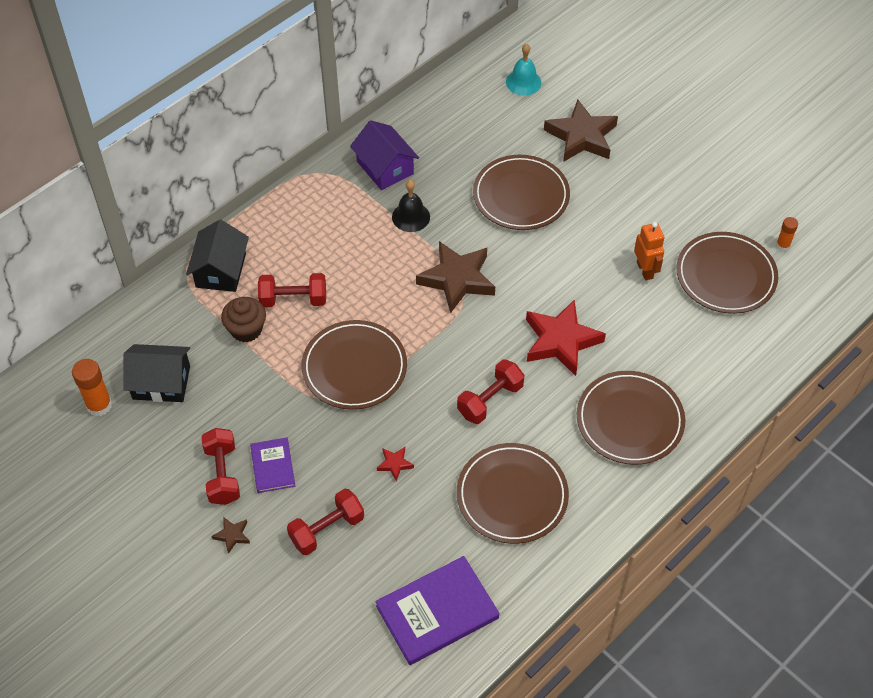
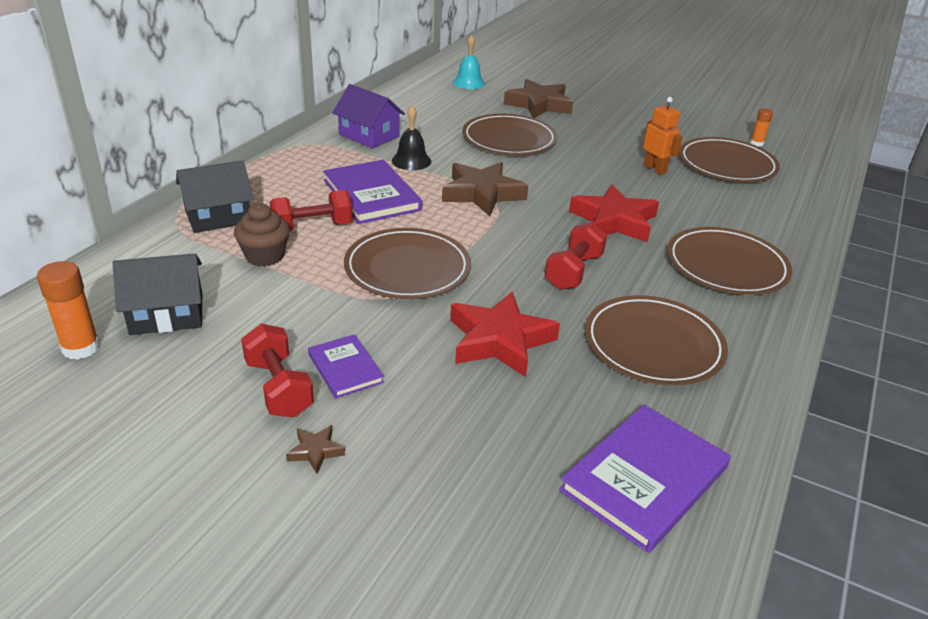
camera: 20 degrees left, 20 degrees down
(221, 270) = (218, 216): black house -> black house turned 75 degrees clockwise
(327, 529) = (447, 419): red dumbbell -> none
(357, 263) = (372, 195): none -> purple book
(395, 464) = (499, 340): red star -> red star, size x2.34

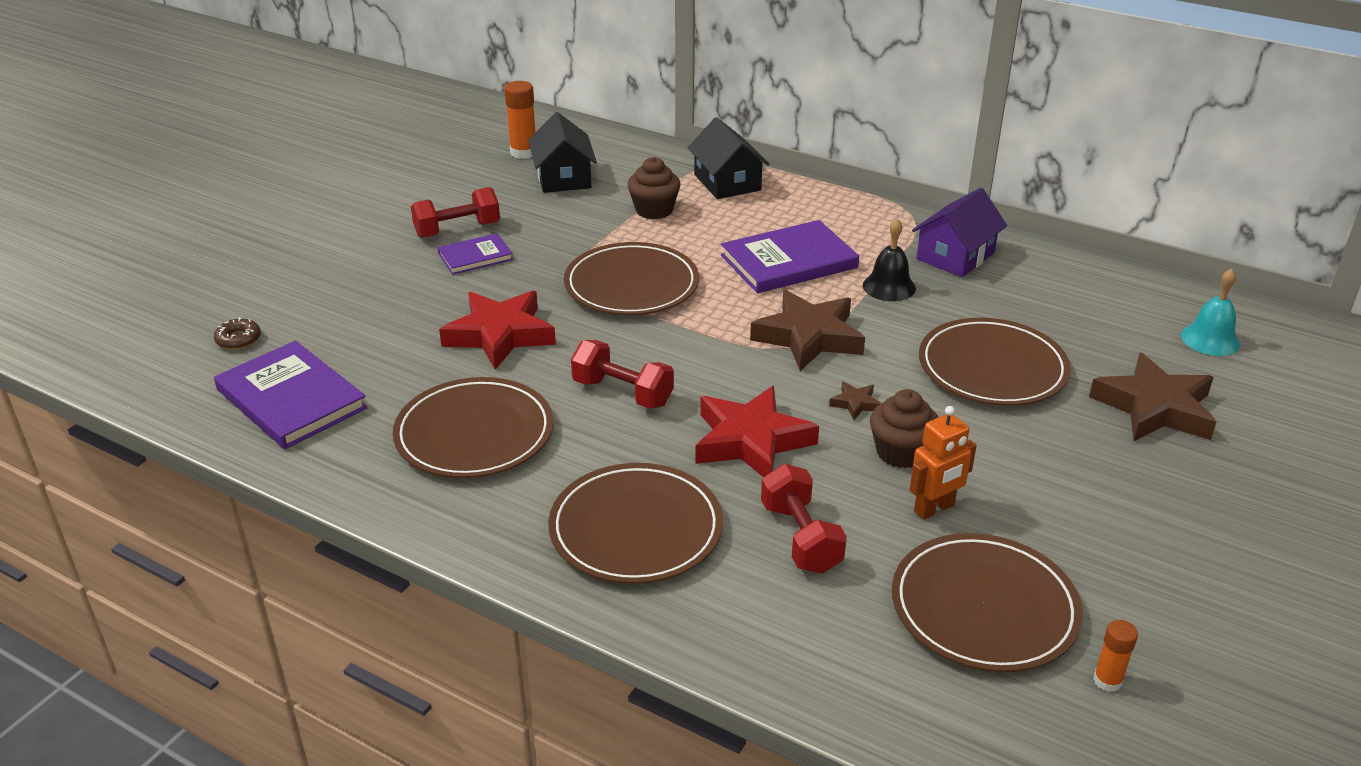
camera: 95 degrees right, 0 degrees up
(312, 227) = (711, 230): red dumbbell -> red dumbbell (800, 538)
(315, 451) = (381, 248): brown star -> brown star (855, 403)
(540, 558) = (238, 339): none -> brown donut
(606, 173) = (901, 452): none -> brown cupcake

